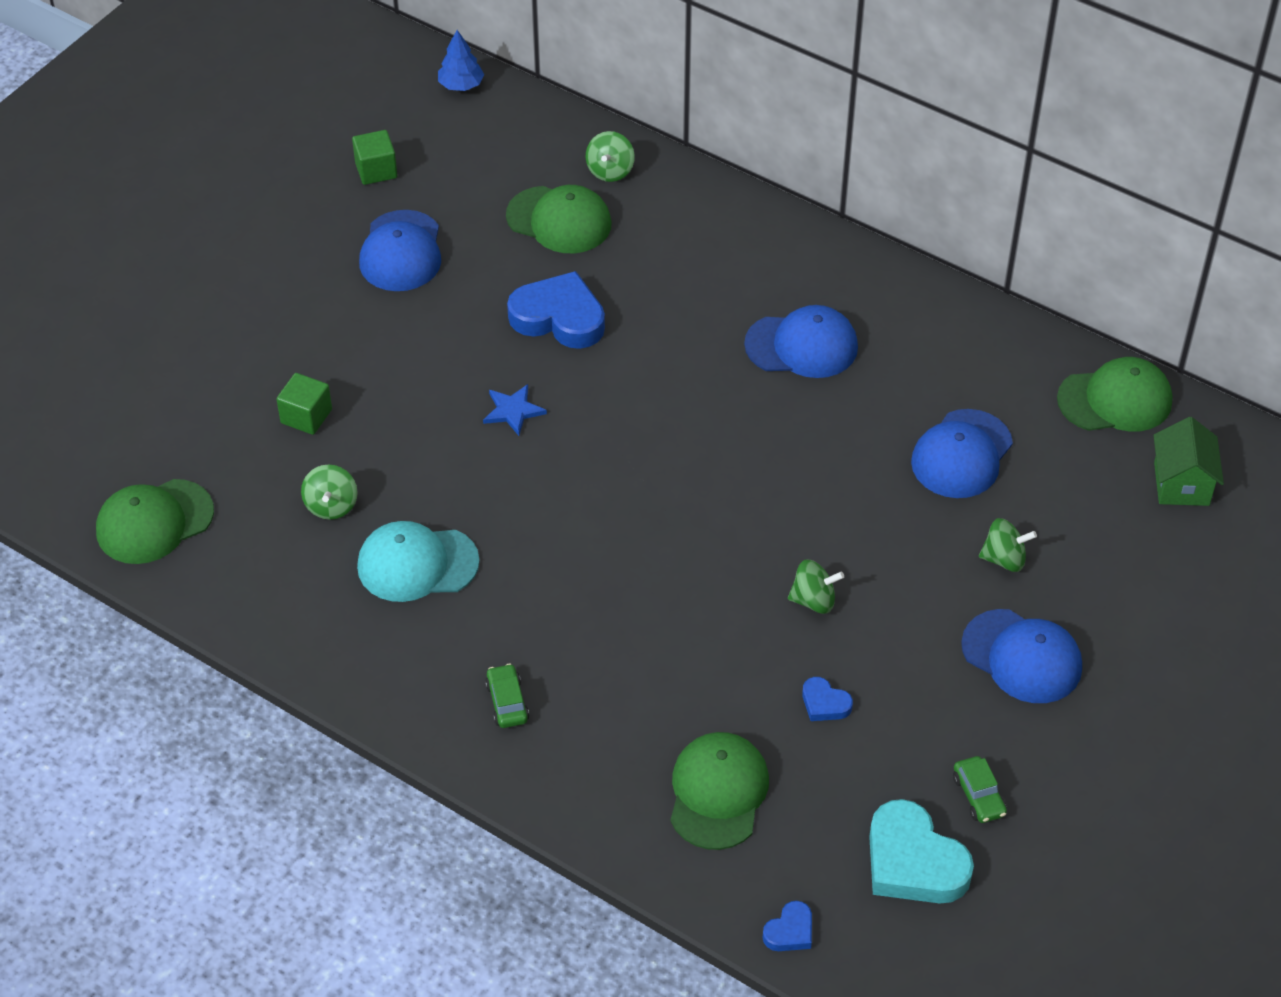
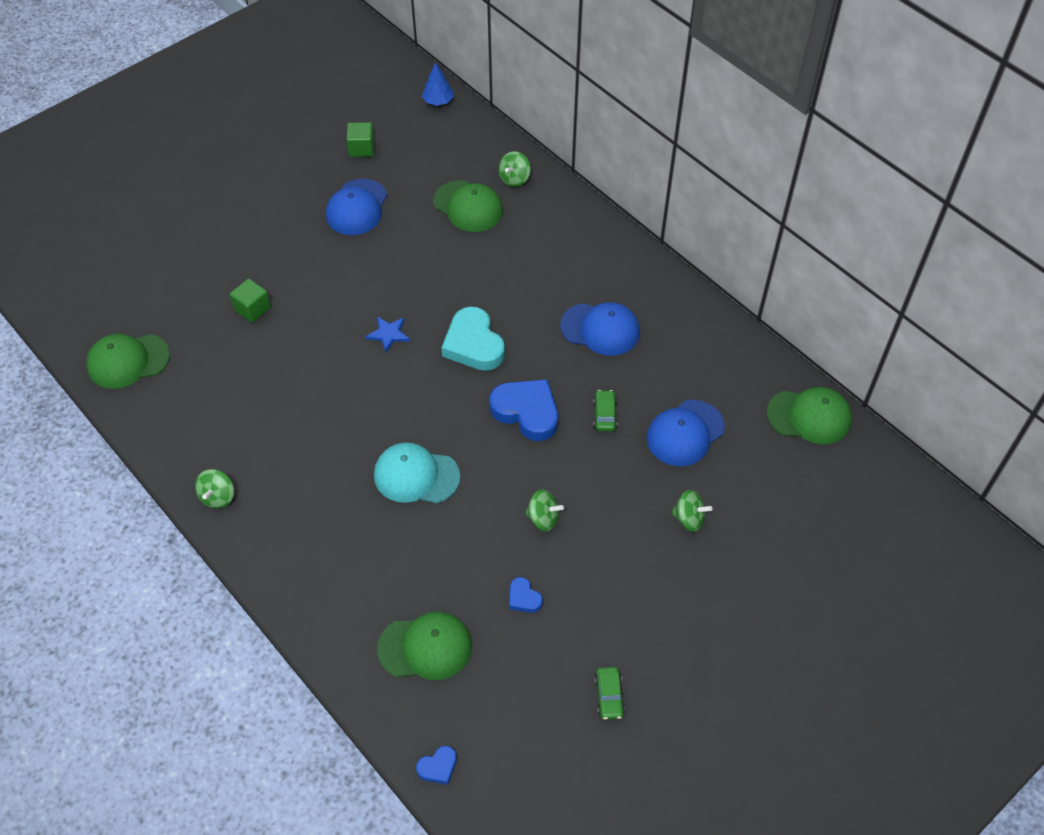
camera: 15 degrees right, 5 degrees up
(331, 505) = (245, 375): green spinning top -> green spinning top (218, 497)
(417, 564) = (285, 429): turquoise cap -> turquoise cap (416, 476)
(507, 702) = (307, 544): green car -> green car (604, 415)
(559, 318) = (443, 275): blue heart -> blue heart (527, 412)
(718, 793) = (425, 647): green cap -> green cap turned 60 degrees clockwise
(913, 862) = (544, 736): turquoise heart -> turquoise heart (473, 344)
(1022, 657) = (676, 596): blue cap -> none
(1181, 484) = (837, 490): green house -> none

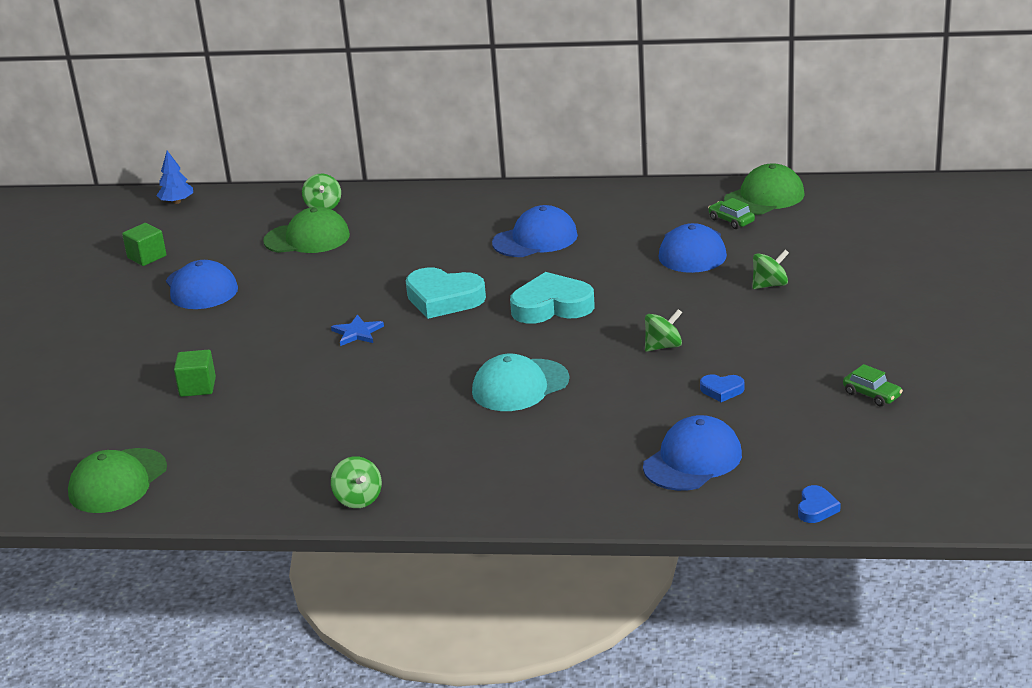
camera: 40 degrees left, 25 degrees down
(425, 647) = (692, 460): green cap -> blue cap
(527, 412) = (552, 306): blue heart -> turquoise heart
(604, 415) = (616, 275): green car -> green car (731, 220)

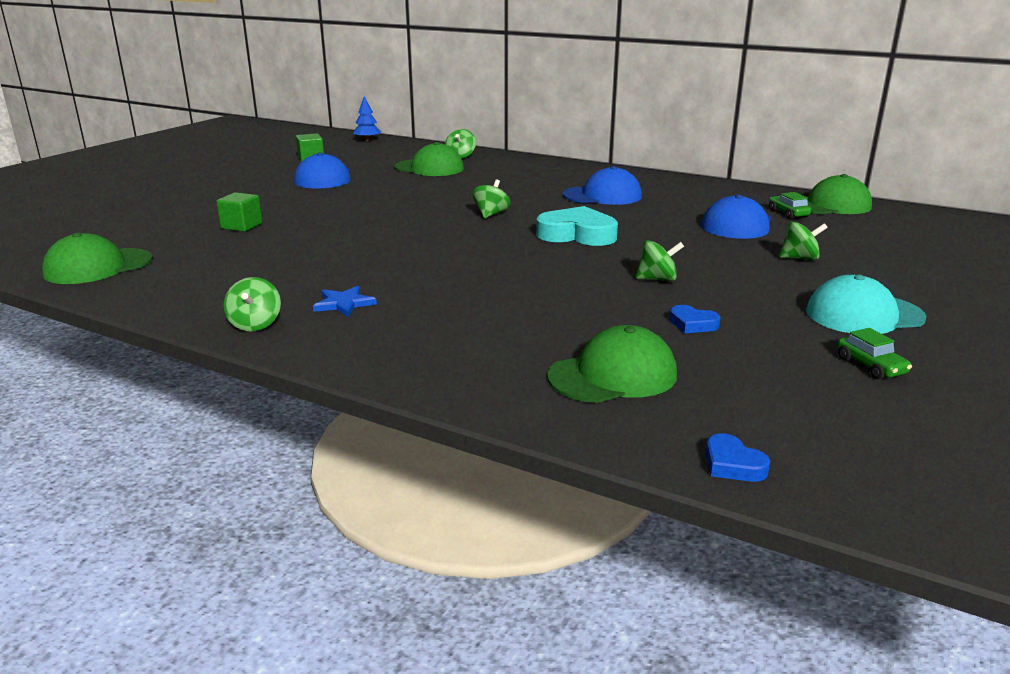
camera: 20 degrees right, 5 degrees down
(357, 333) = (400, 220): blue star -> blue star (344, 304)
(443, 299) = (491, 214): turquoise heart -> green spinning top
(520, 386) = (494, 278): turquoise cap -> turquoise cap (864, 315)
(692, 460) = (613, 375): blue cap -> green cap
(816, 508) = (732, 464): blue heart -> blue heart turned 105 degrees clockwise

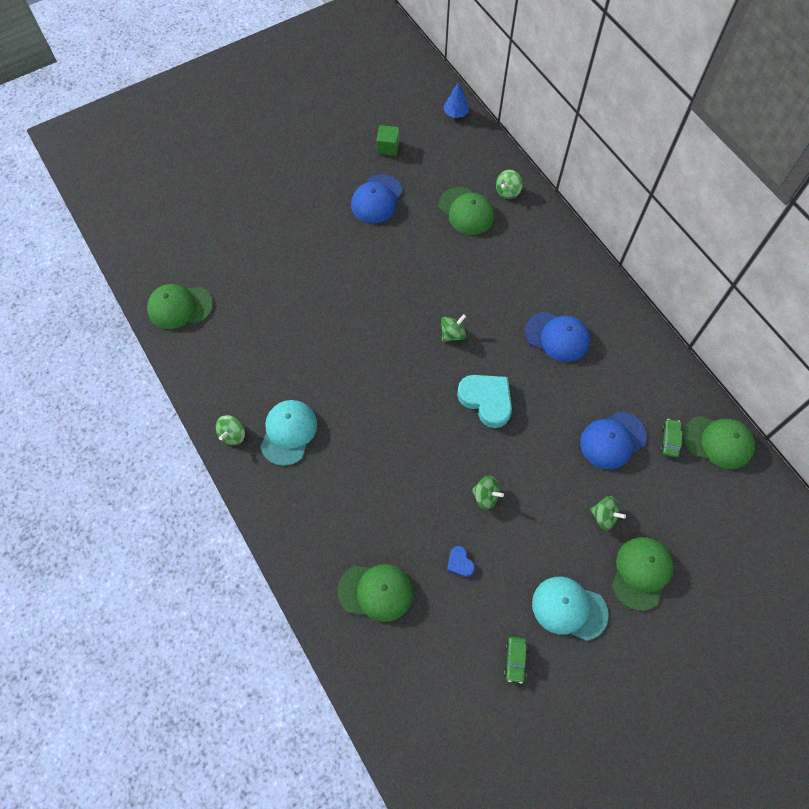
camera: 30 degrees right, 40 degrees up
(241, 226) = (282, 276): green cube -> none
(344, 304) = (288, 432): blue star -> turquoise cap
(732, 464) = (371, 695): blue heart -> none
(892, 275) = (641, 573): none -> green cap

